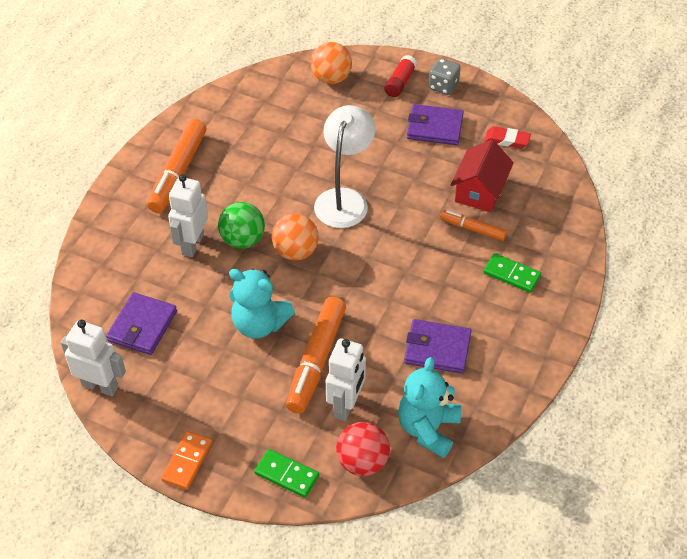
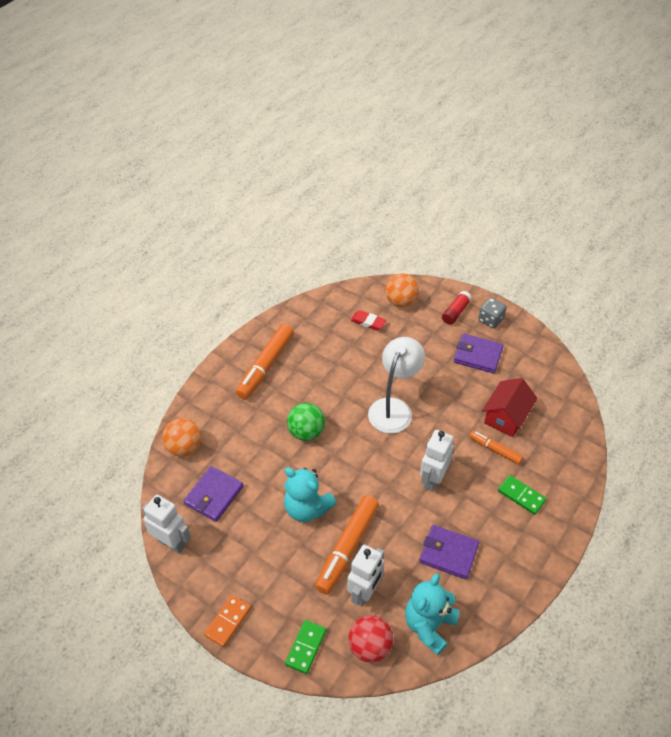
camera: 10 degrees right, 0 degrees up
(192, 244) = (266, 430): white robot -> white robot (433, 479)
(287, 474) = (306, 647): green domino -> green domino turned 75 degrees clockwise
(295, 252) = (347, 448): orange ball -> orange ball (184, 447)
(507, 140) = (536, 374): red eraser -> red eraser (368, 322)

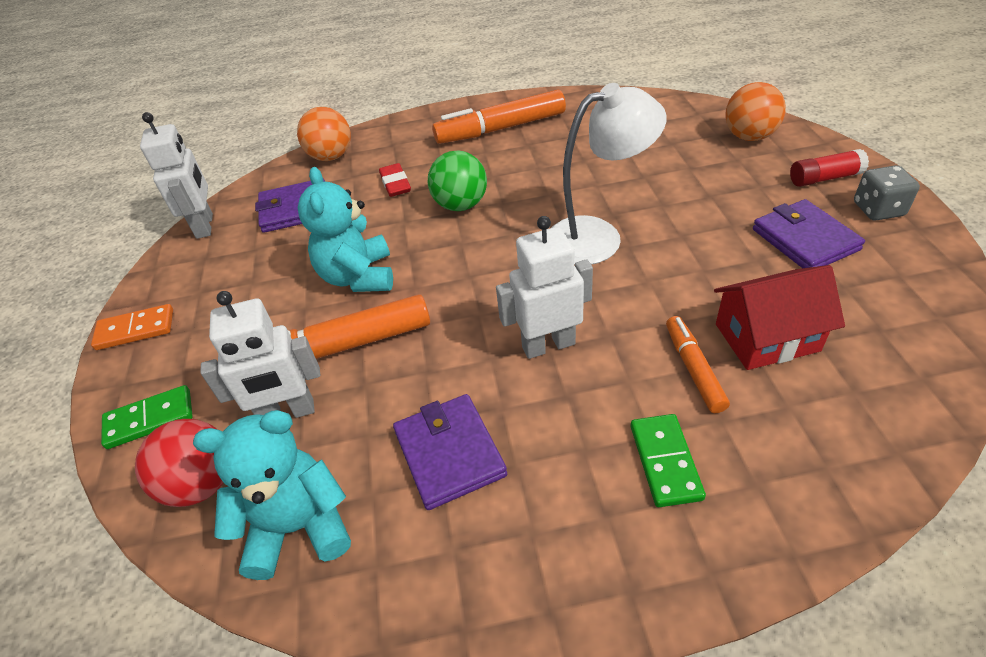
camera: 50 degrees right, 5 degrees down
(368, 322) = (676, 139): red eraser -> red eraser (395, 184)

